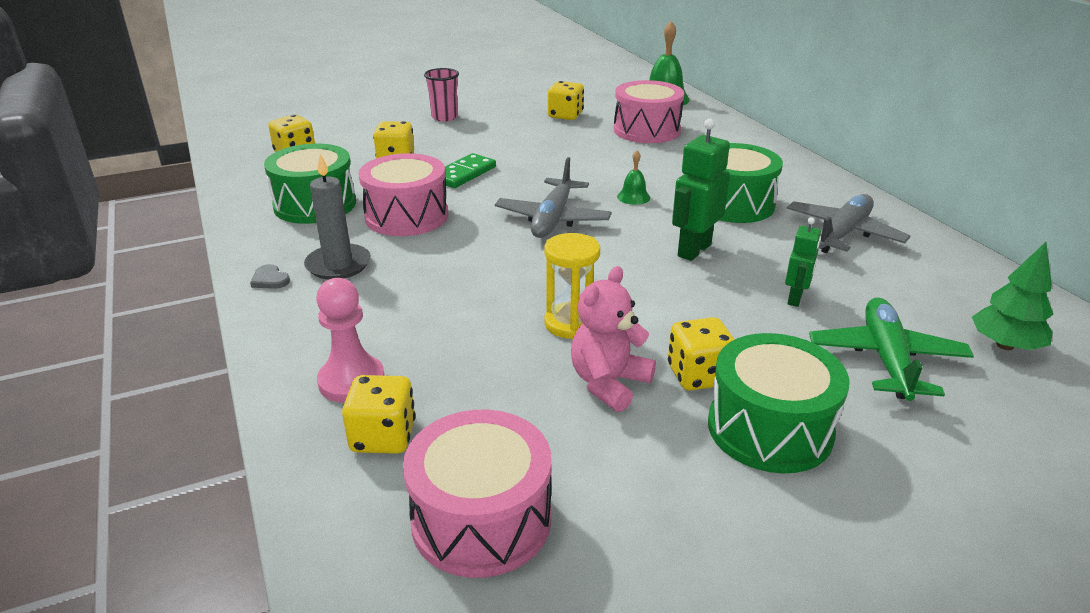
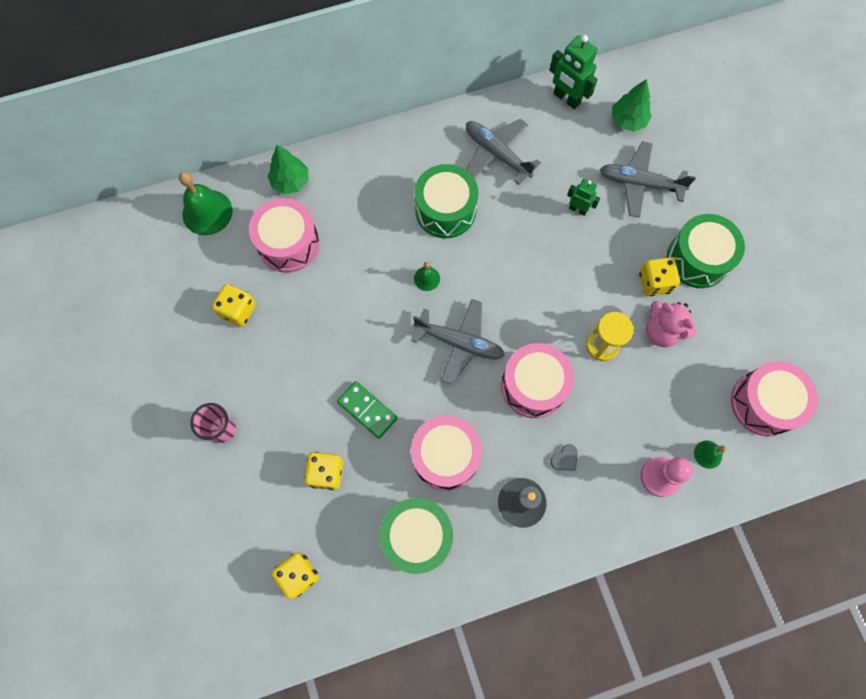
camera: 85 degrees left, 40 degrees up
(270, 279) = (540, 551): grey heart -> grey heart (565, 459)
(383, 437) = (708, 454): yellow dice -> green bell
(500, 269) = (533, 385): none -> pink drum
(693, 250) = (514, 254): green robot -> green robot (566, 99)
(719, 127) = (290, 182): none -> green tree
(886, 359) = (639, 183): green plane -> grey plane

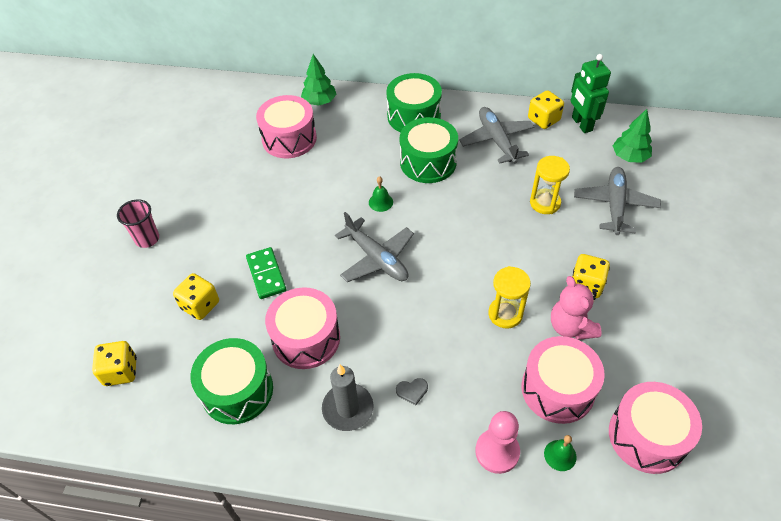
camera: 30 degrees right, 20 degrees down
(207, 212) = (246, 98): green bell -> none
(238, 310) = (220, 166): yellow dice -> yellow dice (543, 120)
(533, 385) = (421, 318): pink drum -> pink drum (557, 389)
(578, 209) = (545, 203): green robot -> yellow hourglass
(639, 183) = (614, 205): grey plane -> grey plane turned 60 degrees clockwise
(697, 259) = (641, 283): green drum -> green drum (414, 116)

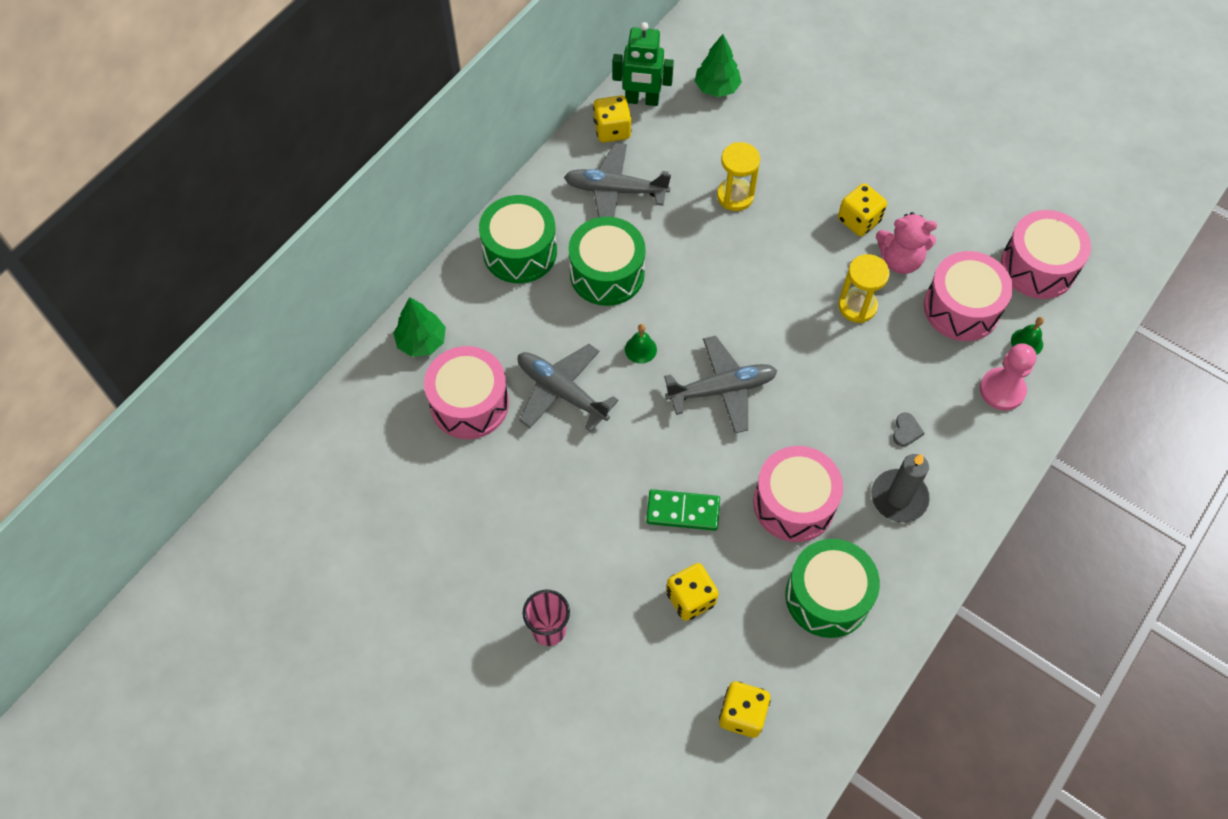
camera: 65 degrees left, 10 degrees up
(614, 205) = (773, 139): grey plane -> grey plane (561, 391)

